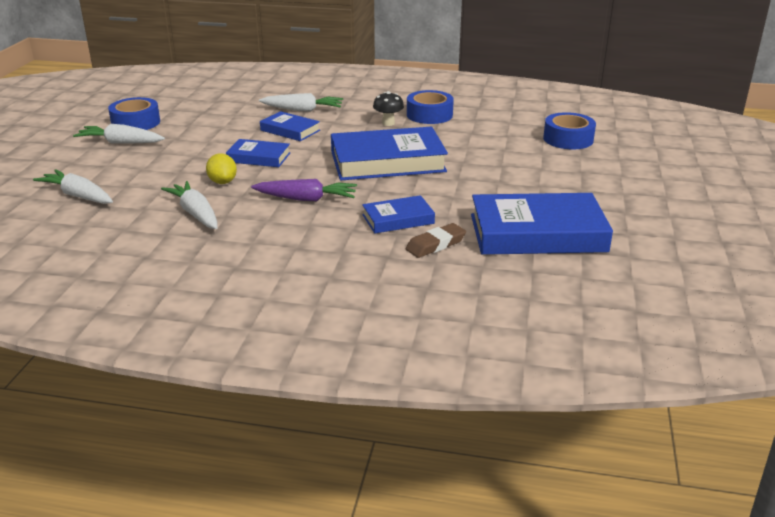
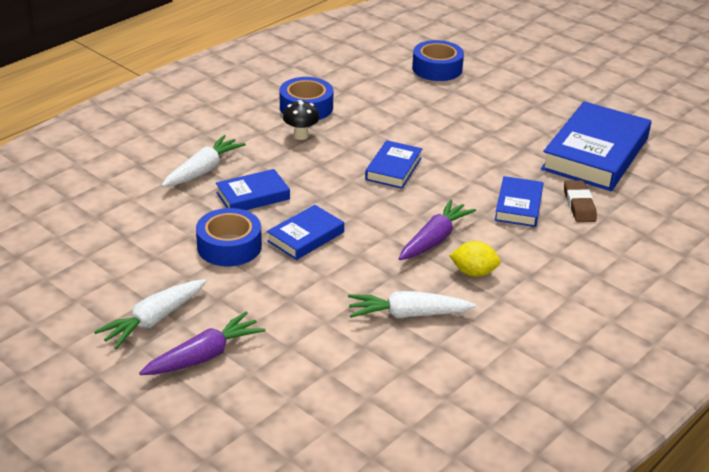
camera: 60 degrees left, 5 degrees up
(78, 196) = (286, 386): white carrot -> none
(94, 165) = (204, 356): none -> purple carrot
(136, 122) = (98, 293): blue tape -> blue tape (229, 246)
(222, 182) = (346, 277): yellow lemon -> yellow lemon (473, 272)
(387, 161) = (393, 169): blue book -> blue book, size x0.52

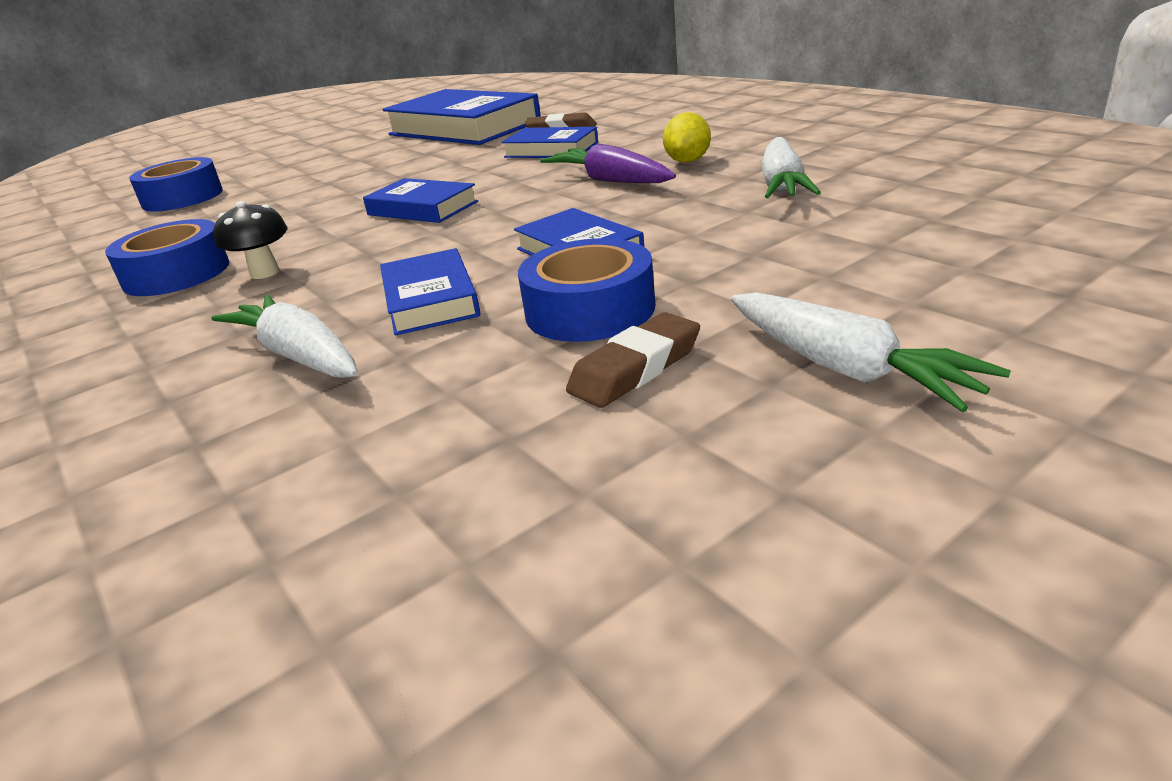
camera: 75 degrees left, 5 degrees down
(168, 263) = (635, 368): none -> brown eraser
(204, 356) = (944, 308): purple carrot -> none

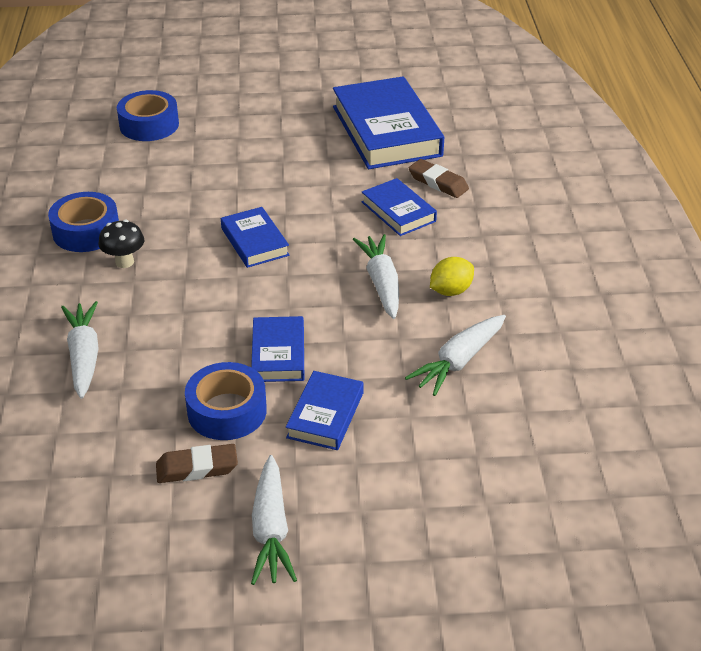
camera: 30 degrees right, 10 degrees up
(431, 300) = (172, 349): blue book -> blue book (325, 415)
(610, 180) = (381, 283): purple carrot -> white carrot

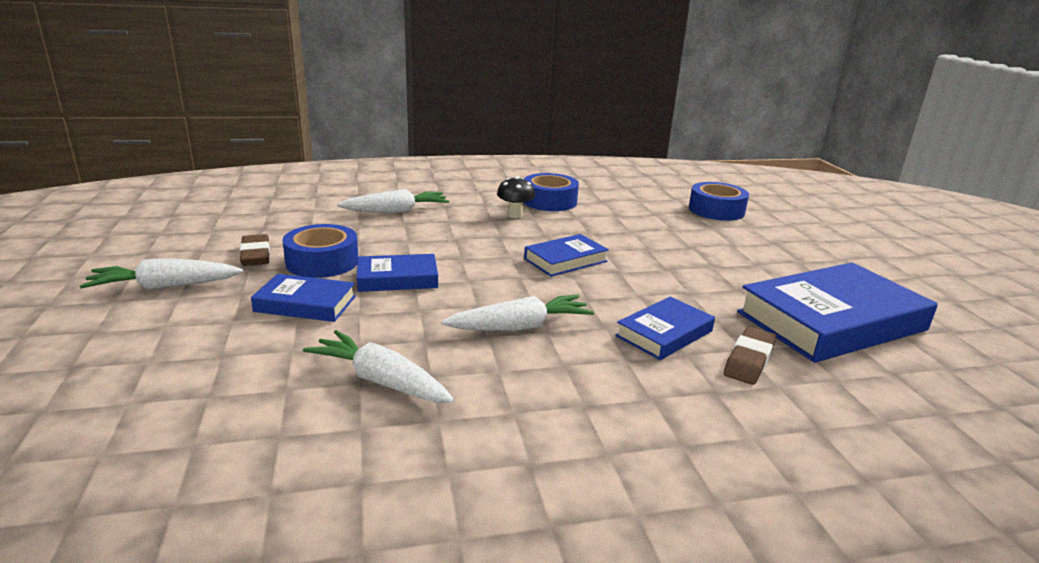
camera: 80 degrees right, 15 degrees down
(450, 291) = (518, 373): yellow lemon -> none

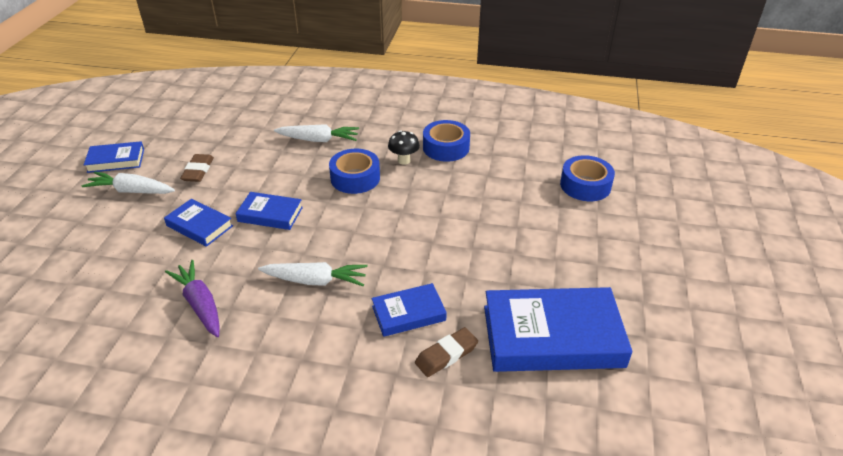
camera: 25 degrees right, 15 degrees up
(322, 262) = (234, 186): blue tape -> blue tape (355, 178)
(381, 381) = (200, 304): white carrot -> purple carrot
(565, 260) = (401, 221): blue book -> blue book (116, 160)

